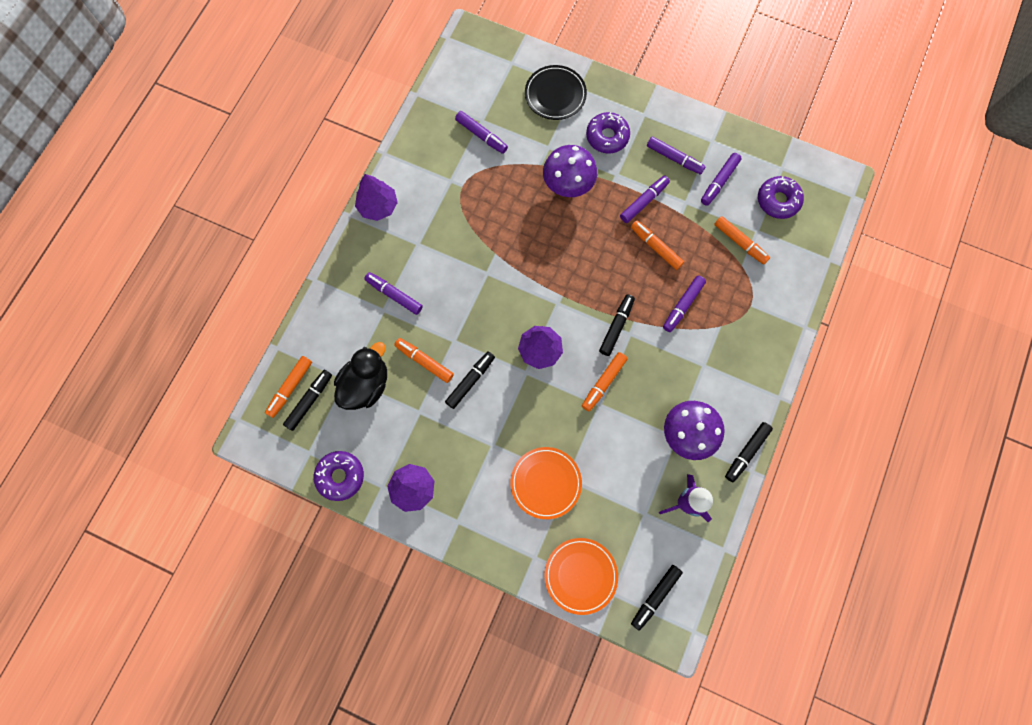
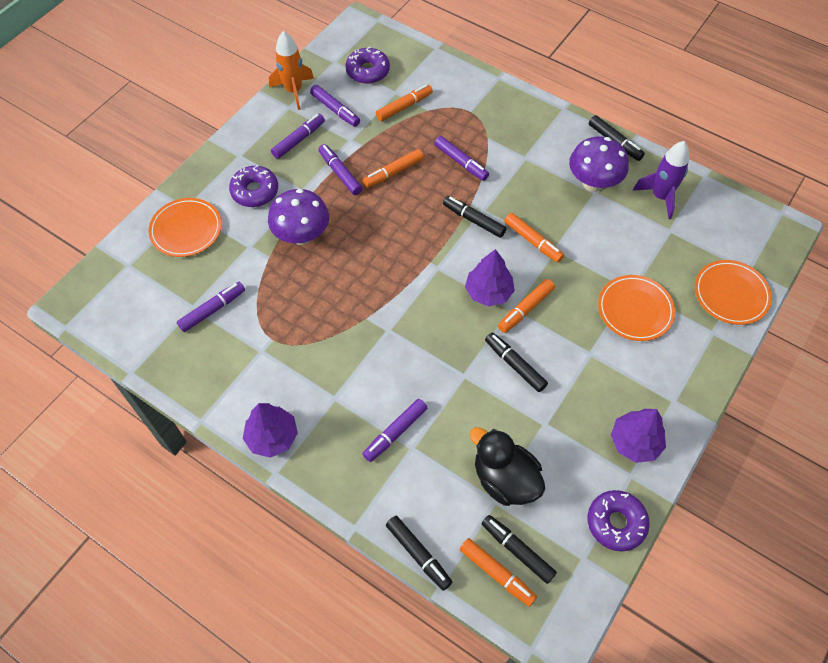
camera: 80 degrees left, 15 degrees down
(424, 361) = (484, 410): orange marker -> orange marker (525, 309)
(555, 94) = (186, 229): black plate -> orange plate
(655, 596) = (750, 236): black marker -> black marker (418, 554)
(733, 140) = (294, 91): none -> orange rocket

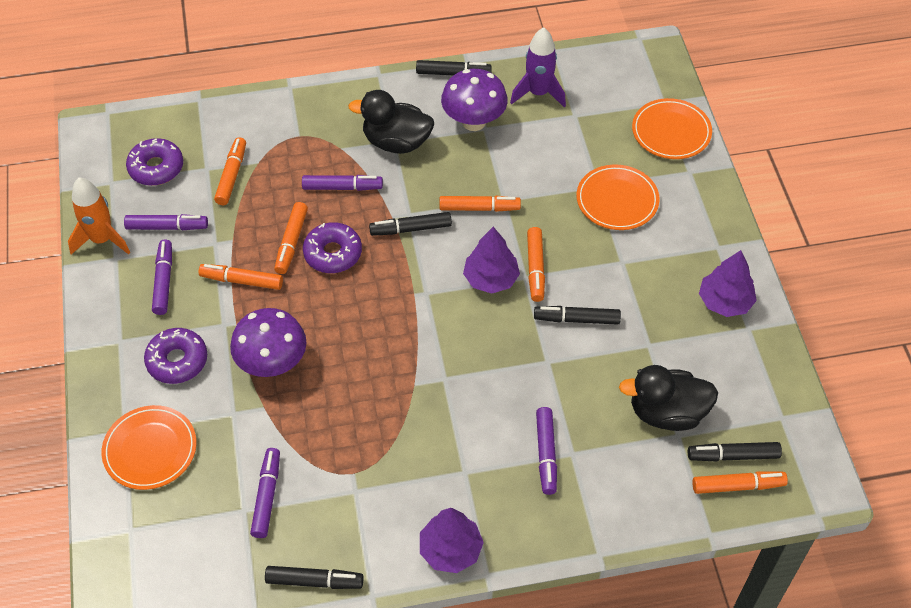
camera: 45 degrees left, 5 degrees down
(340, 173) = (242, 281): purple marker -> orange marker
(418, 554) = (668, 527): black marker -> black marker (314, 581)
(526, 159) = (396, 142): none -> black duck
(616, 523) = (775, 372): purple donut -> purple donut (333, 253)

